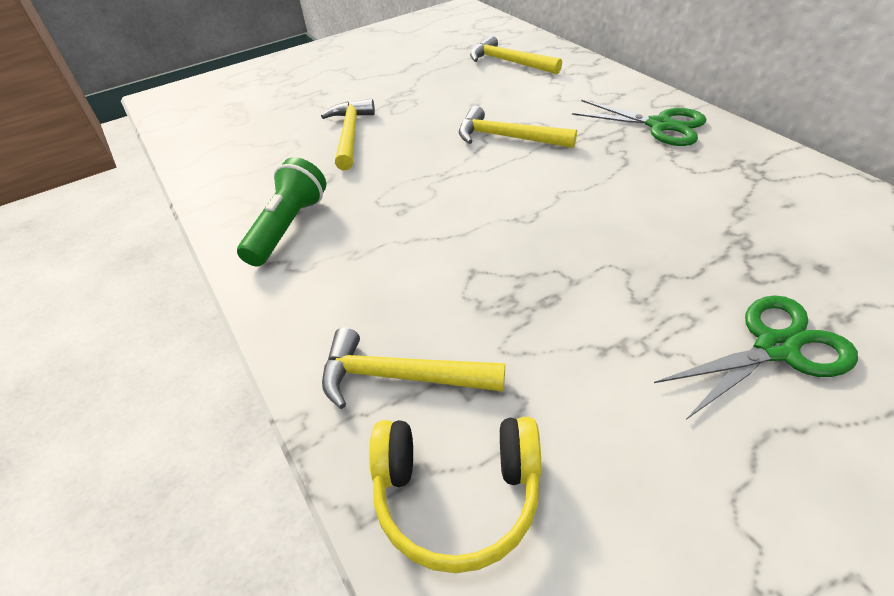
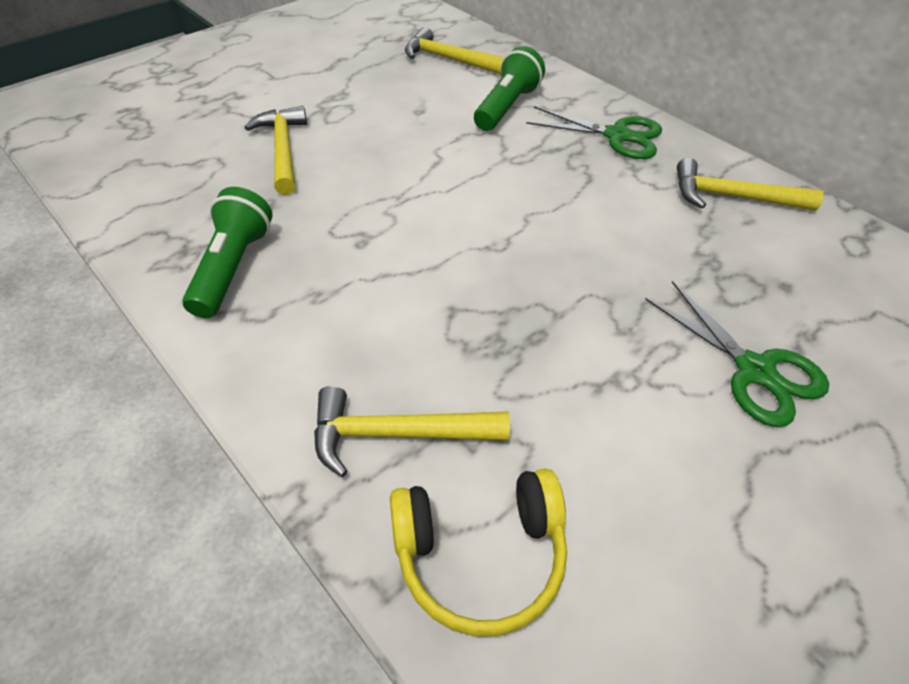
camera: 15 degrees left, 5 degrees up
(507, 137) = (462, 151): yellow hammer -> yellow hammer (732, 197)
(555, 101) = (506, 107): none -> green flashlight
(776, 347) = (755, 371): green scissors -> green scissors turned 90 degrees clockwise

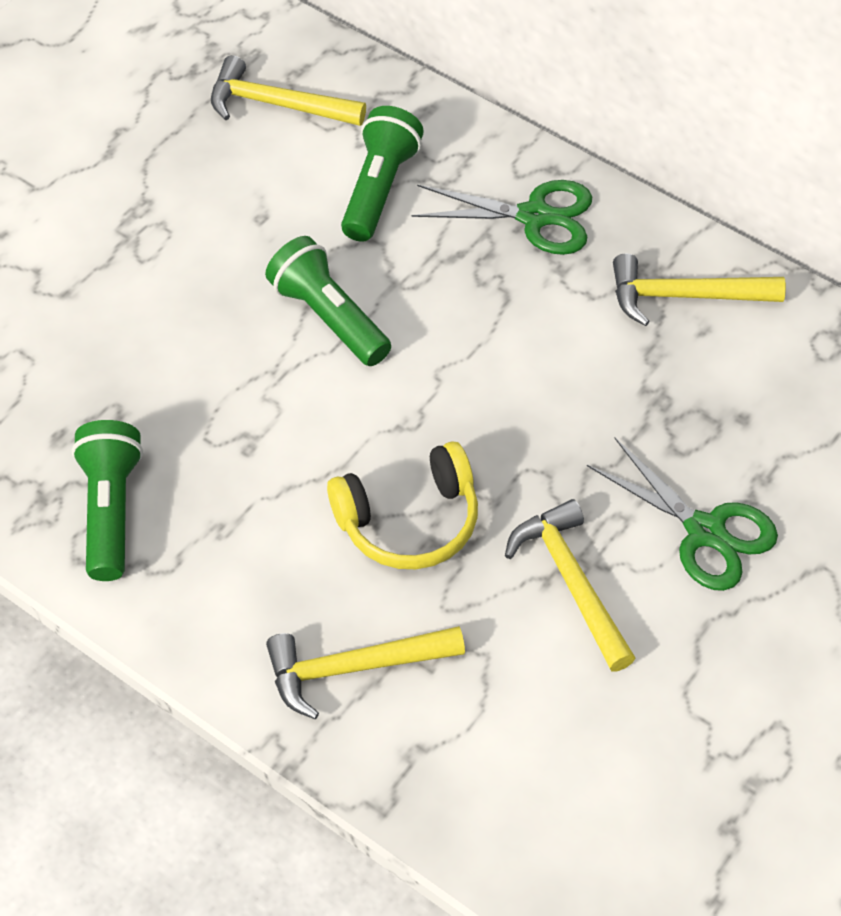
camera: 10 degrees left, 5 degrees up
(283, 150) = (100, 322): yellow hammer -> yellow hammer (571, 582)
(451, 171) = (329, 317): none -> green flashlight
(480, 555) = (457, 763): yellow headphones -> yellow headphones (409, 521)

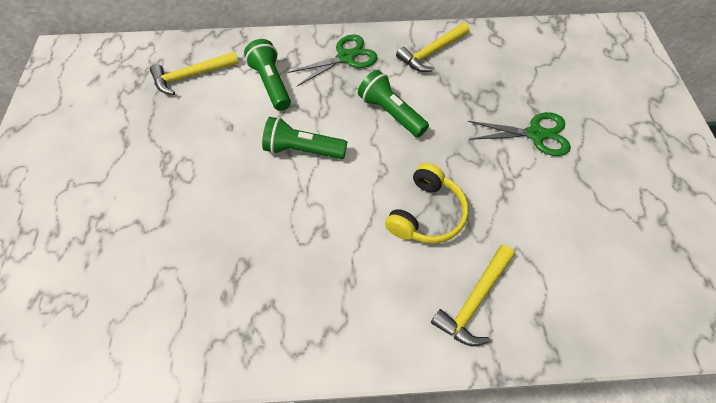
camera: 40 degrees left, 5 degrees up
(110, 511) = (288, 315): green flashlight -> green flashlight (391, 113)
(571, 582) = (514, 191): yellow hammer -> none

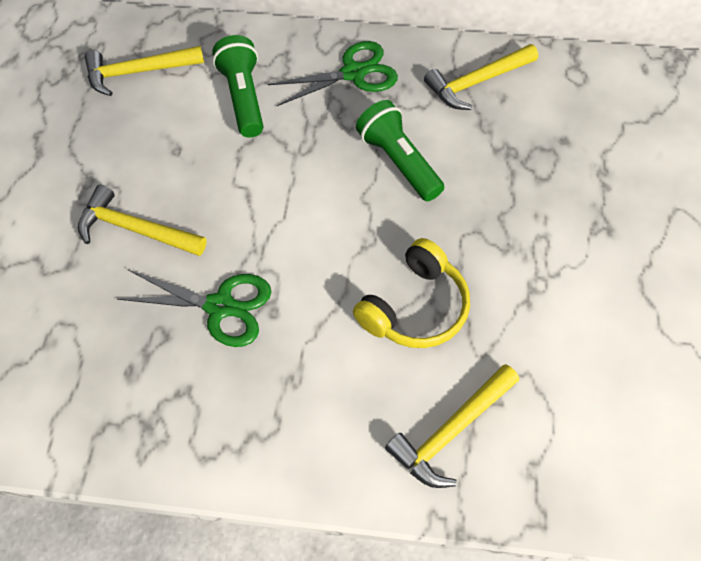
camera: 10 degrees right, 0 degrees up
(209, 188) = (135, 229): none -> yellow hammer
(303, 150) = (267, 196): green flashlight -> none
(536, 134) = (596, 221): green scissors -> green scissors (220, 306)

